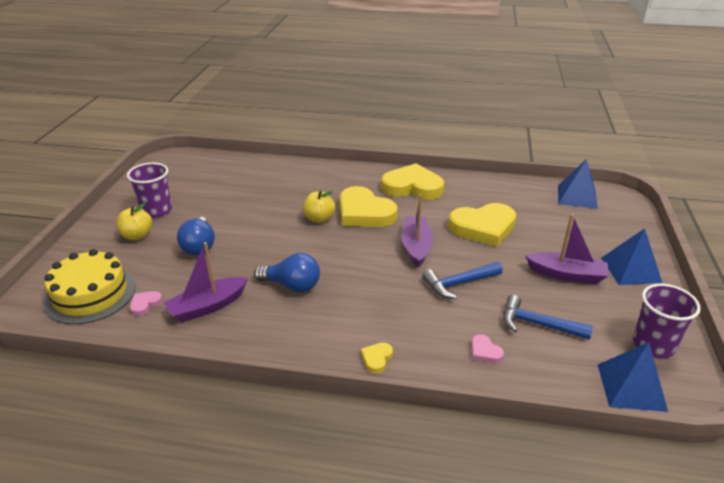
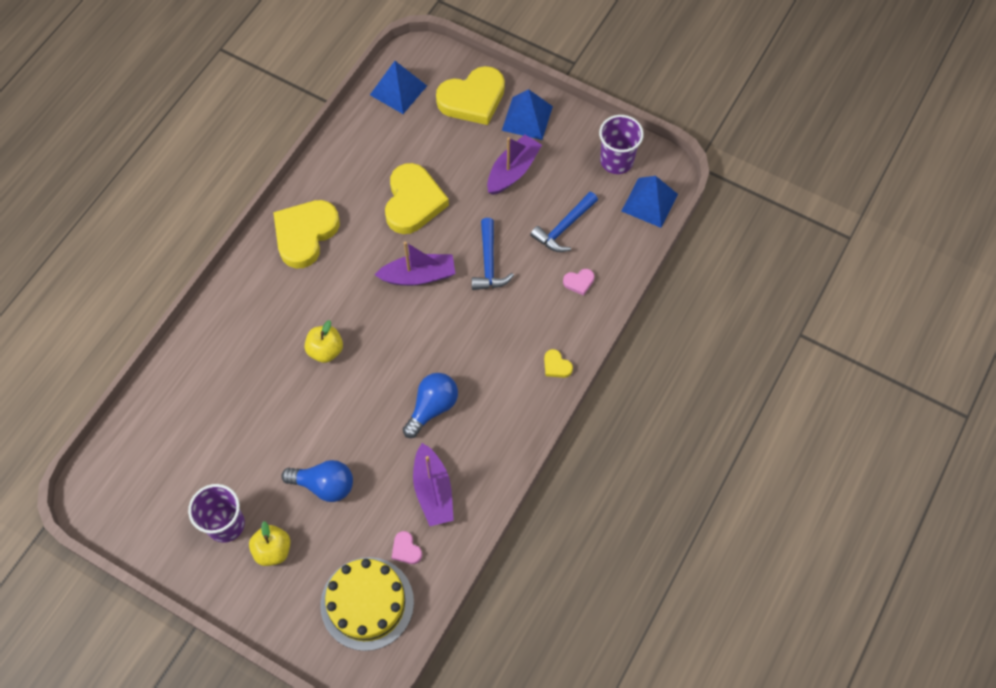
camera: 70 degrees left, 30 degrees up
(364, 213) = (335, 301): yellow heart -> yellow heart (472, 99)
(416, 247) = (418, 276): purple boat -> purple boat turned 150 degrees clockwise

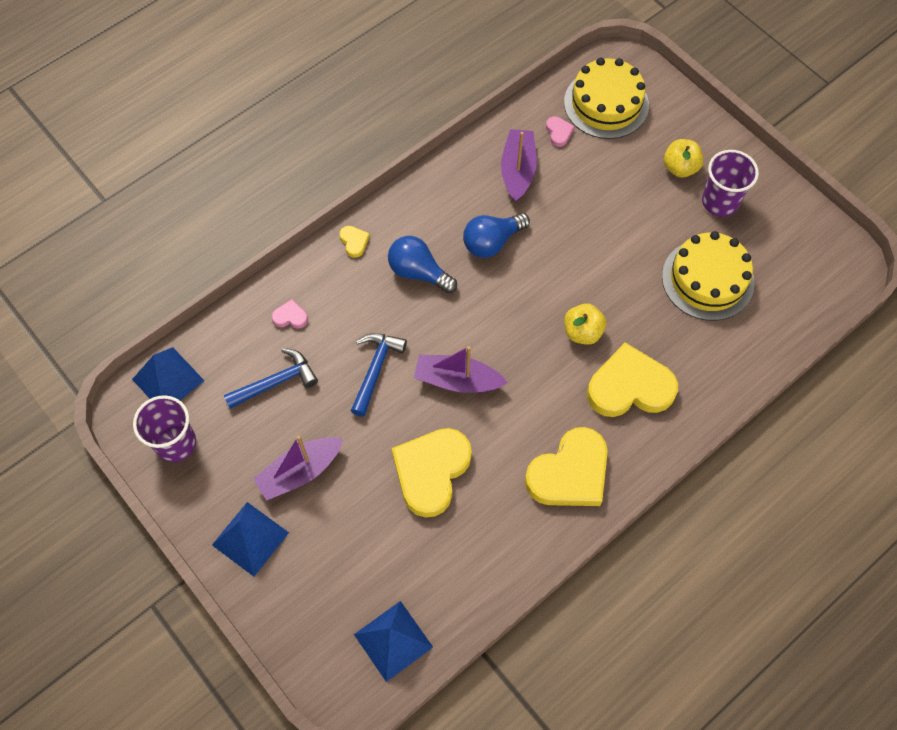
camera: 160 degrees left, 0 degrees up
(223, 437) = (707, 279): none -> yellow cake
(324, 485) = (618, 206): blue light bulb -> blue light bulb (418, 272)
(472, 99) = (304, 591): yellow heart -> yellow heart (630, 387)

